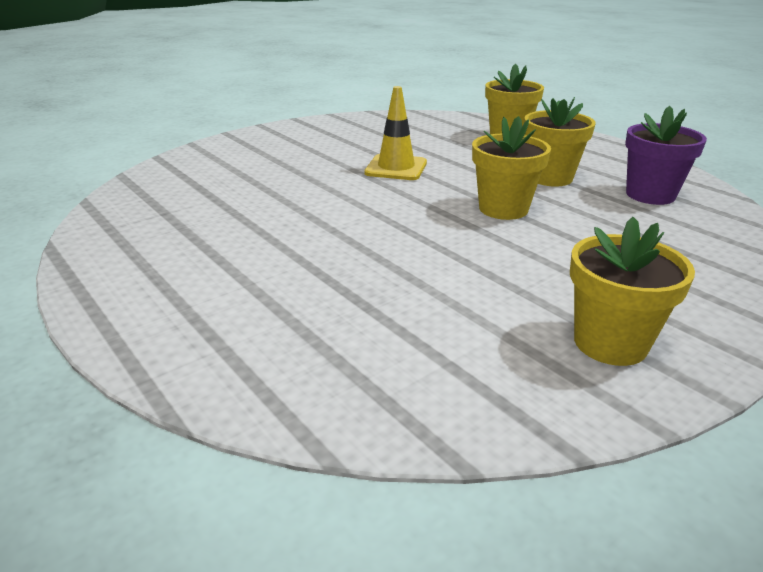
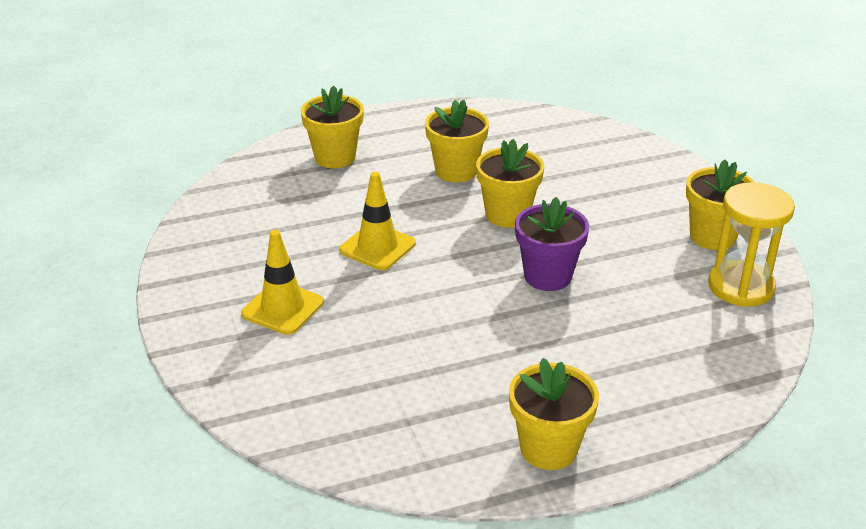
camera: 70 degrees left, 5 degrees up
(130, 278) = (548, 448): none -> yellow flower pot
(291, 153) = (282, 308): none -> yellow traffic cone
(506, 381) = (741, 286): none -> yellow hourglass
(650, 195) = (517, 140): purple flower pot -> purple flower pot (547, 276)

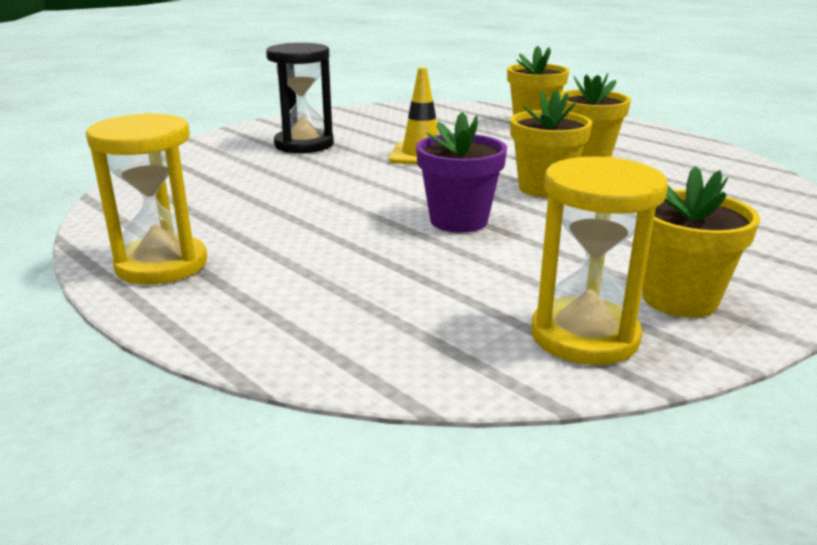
camera: 65 degrees right, 10 degrees down
(282, 308) = (304, 144): yellow traffic cone -> black hourglass
(548, 448) = (161, 265): yellow flower pot -> yellow hourglass

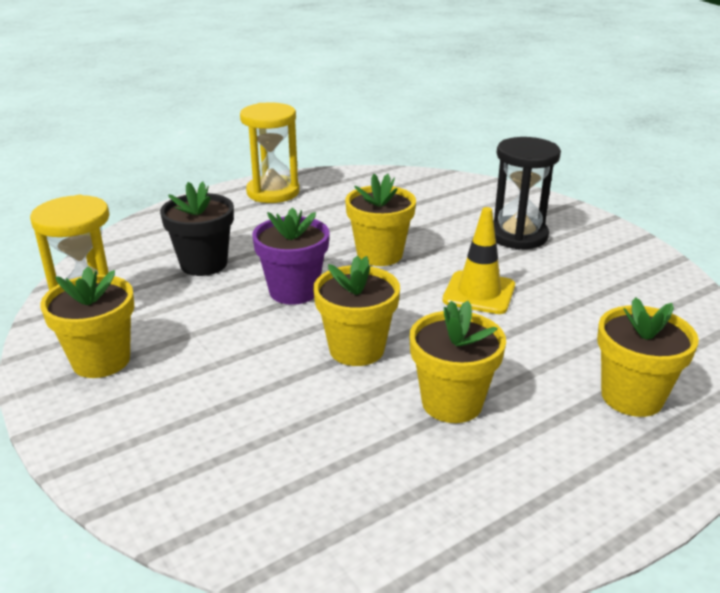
camera: 100 degrees right, 5 degrees up
(359, 190) = (379, 255): none -> yellow flower pot
(416, 279) = (204, 264): none -> black flower pot

